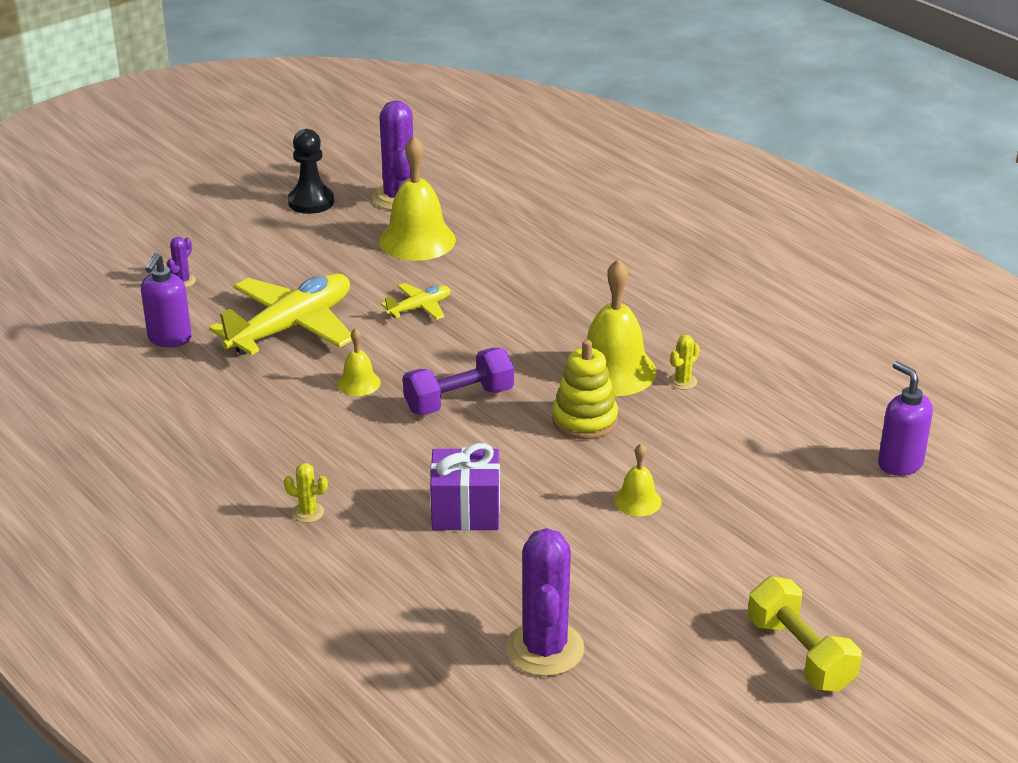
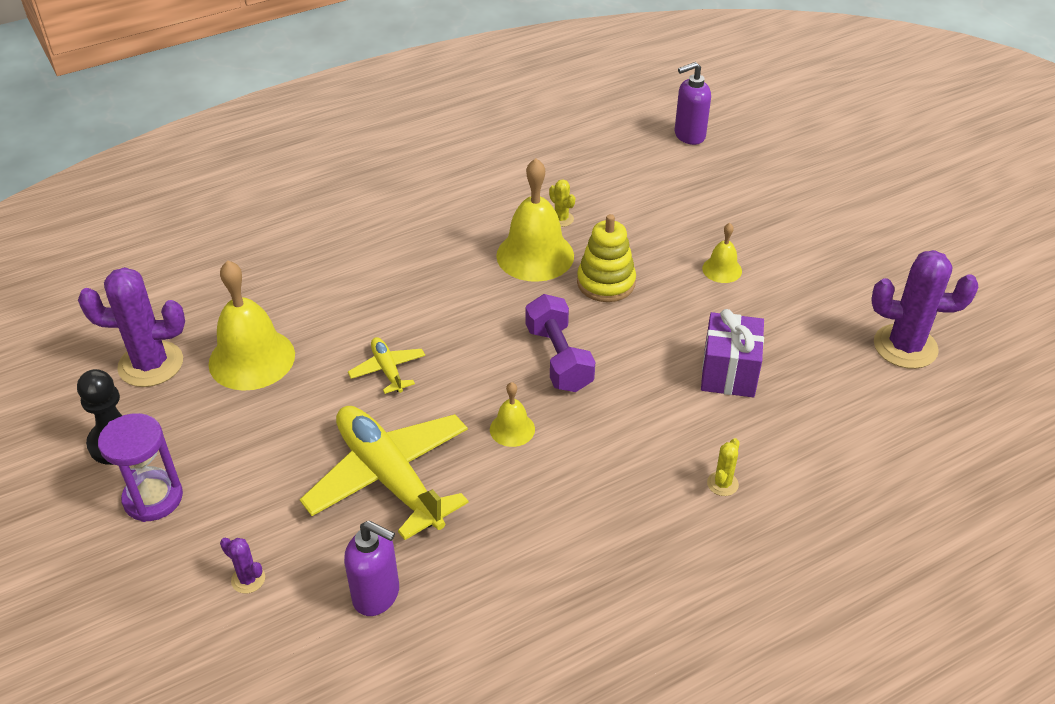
camera: 80 degrees left, 10 degrees up
(257, 228) = (153, 498): none -> purple hourglass
(800, 654) = (900, 221): yellow dumbbell -> none

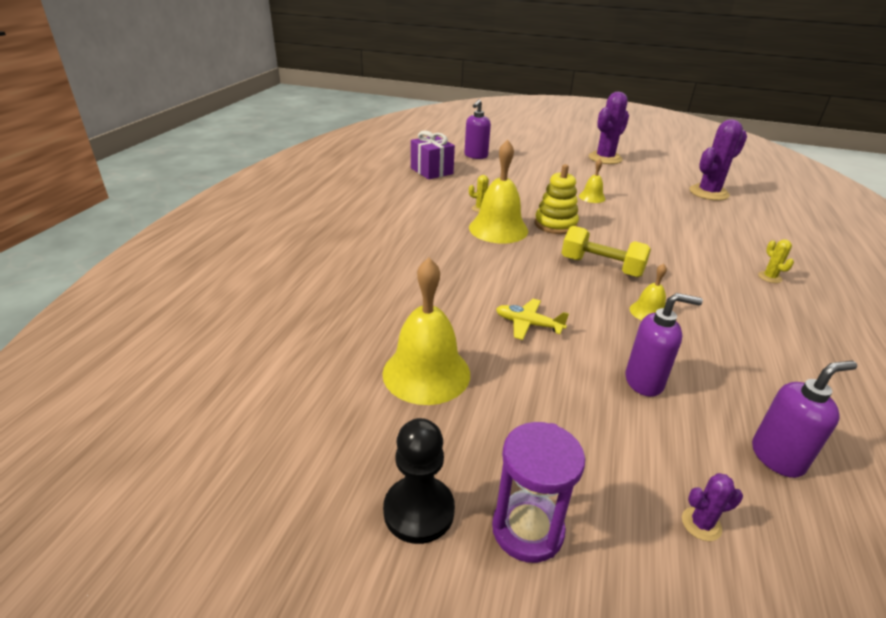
camera: 45 degrees left, 10 degrees down
(151, 364) = (347, 429): purple cactus -> purple cactus (605, 158)
(389, 477) = (644, 382): yellow plane -> purple soap dispenser
(558, 358) = (601, 267): purple dumbbell -> yellow dumbbell
(729, 373) = (677, 233): purple gift -> purple gift (431, 171)

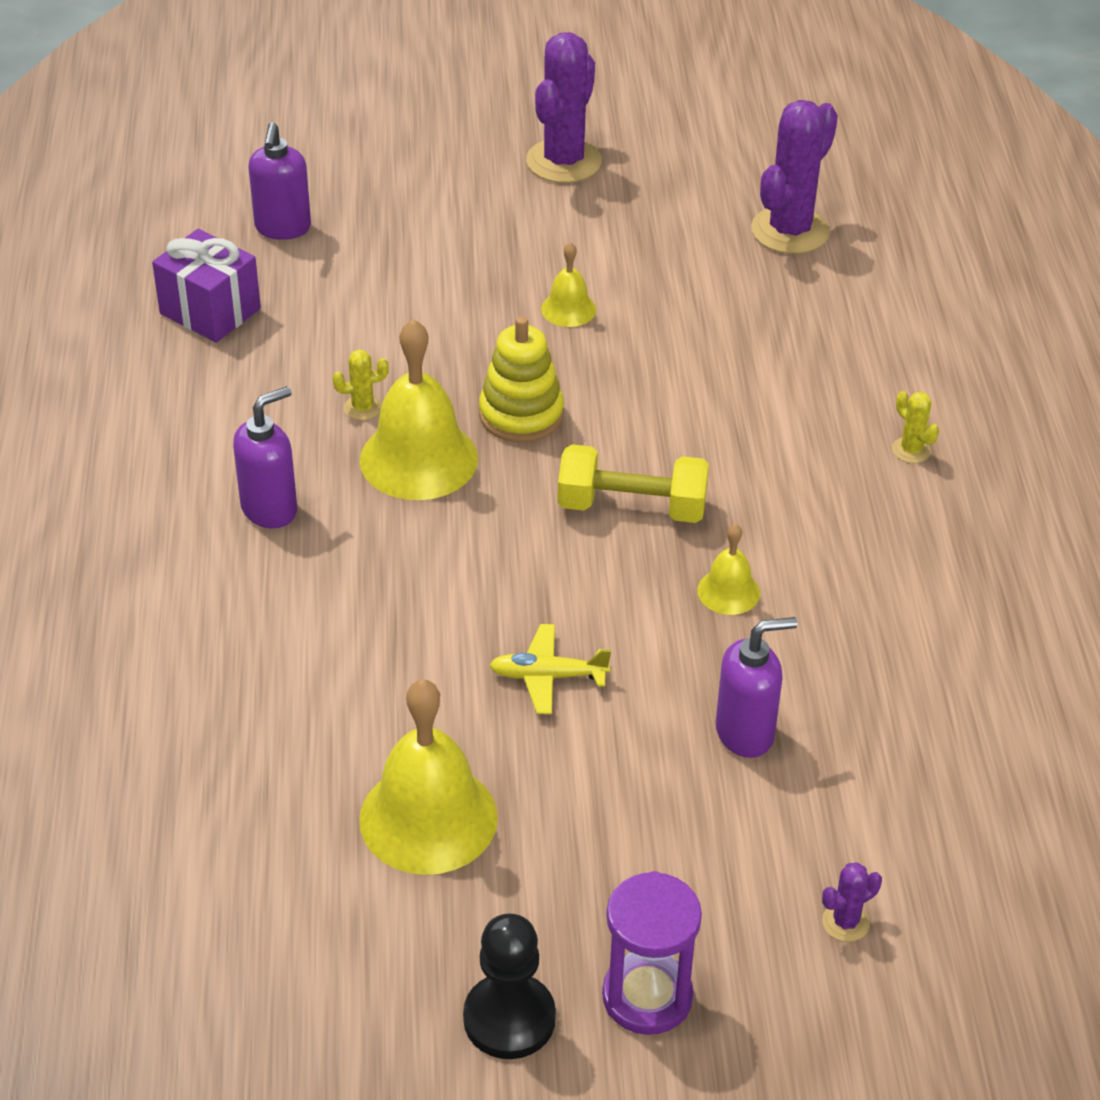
camera: 20 degrees left, 10 degrees up
(777, 457) = (930, 800): purple soap dispenser -> purple soap dispenser (270, 509)

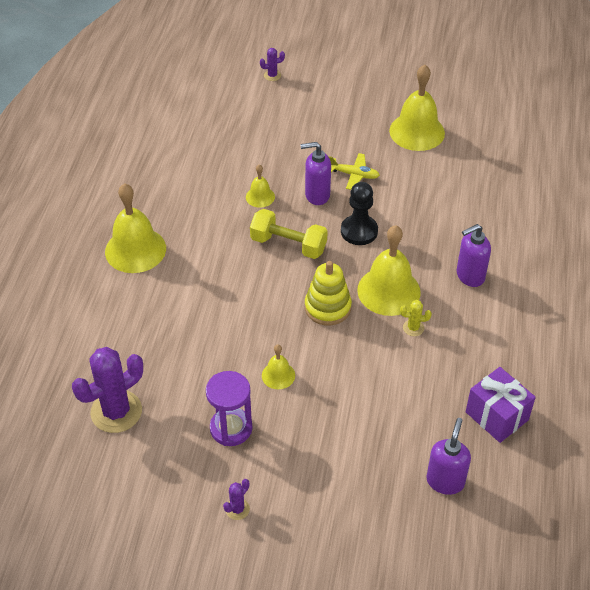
camera: 165 degrees left, 5 degrees up
(509, 1018) = (401, 69): black pawn -> black pawn (359, 231)
(564, 161) = (237, 509): purple cactus -> purple cactus, size x0.44
(647, 997) = (351, 67): purple hourglass -> purple hourglass (231, 428)
(745, 733) = (279, 140): purple soap dispenser -> purple soap dispenser (317, 195)
(911, 450) = (135, 250): yellow cactus -> yellow bell

